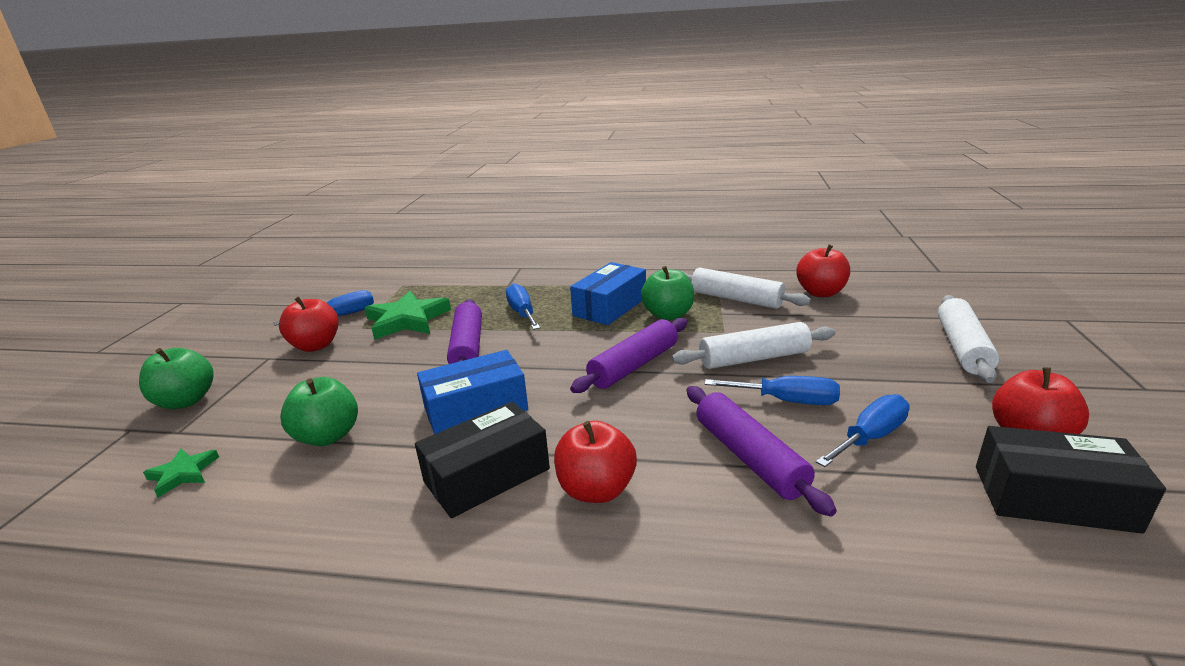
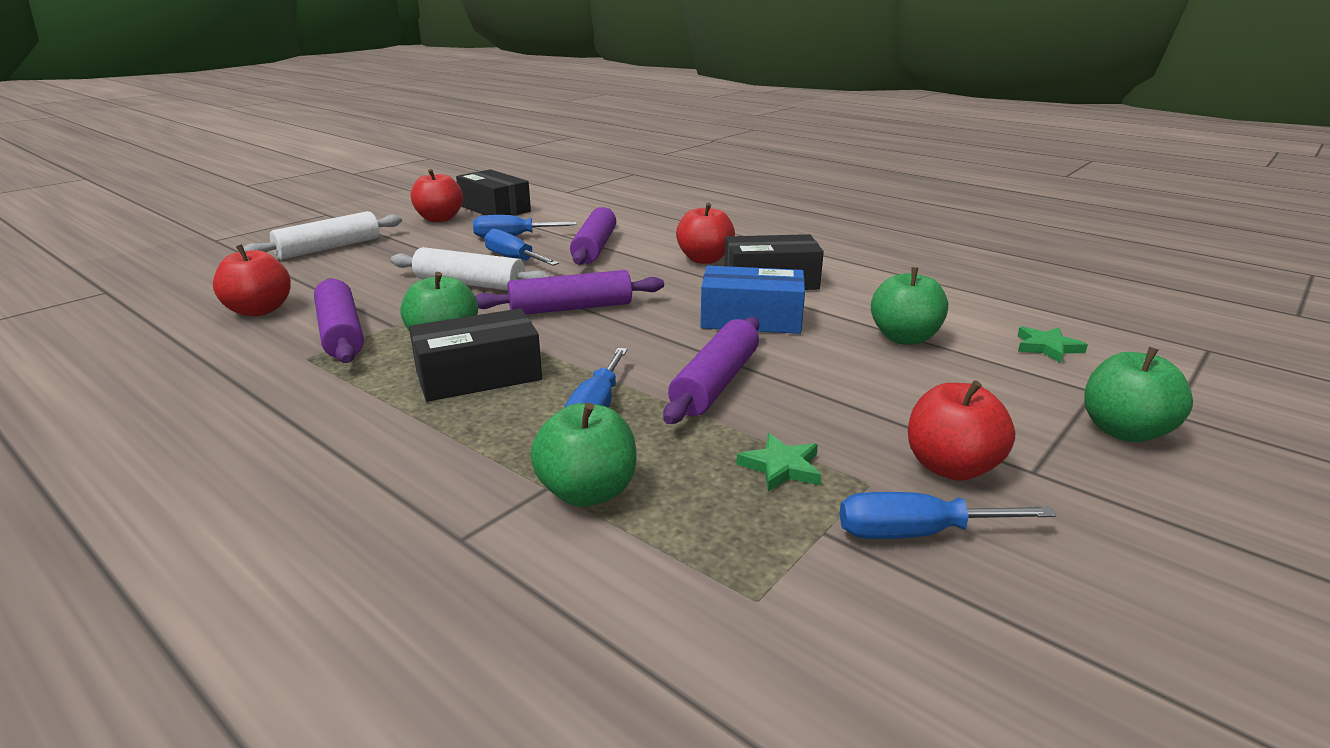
camera: 150 degrees left, 0 degrees up
(407, 320) = (781, 467): green star -> green star, size x0.52
(489, 288) = (587, 492): none -> green apple
(610, 307) = (478, 376): blue box -> black box
(736, 299) = (341, 333): white rolling pin -> purple rolling pin

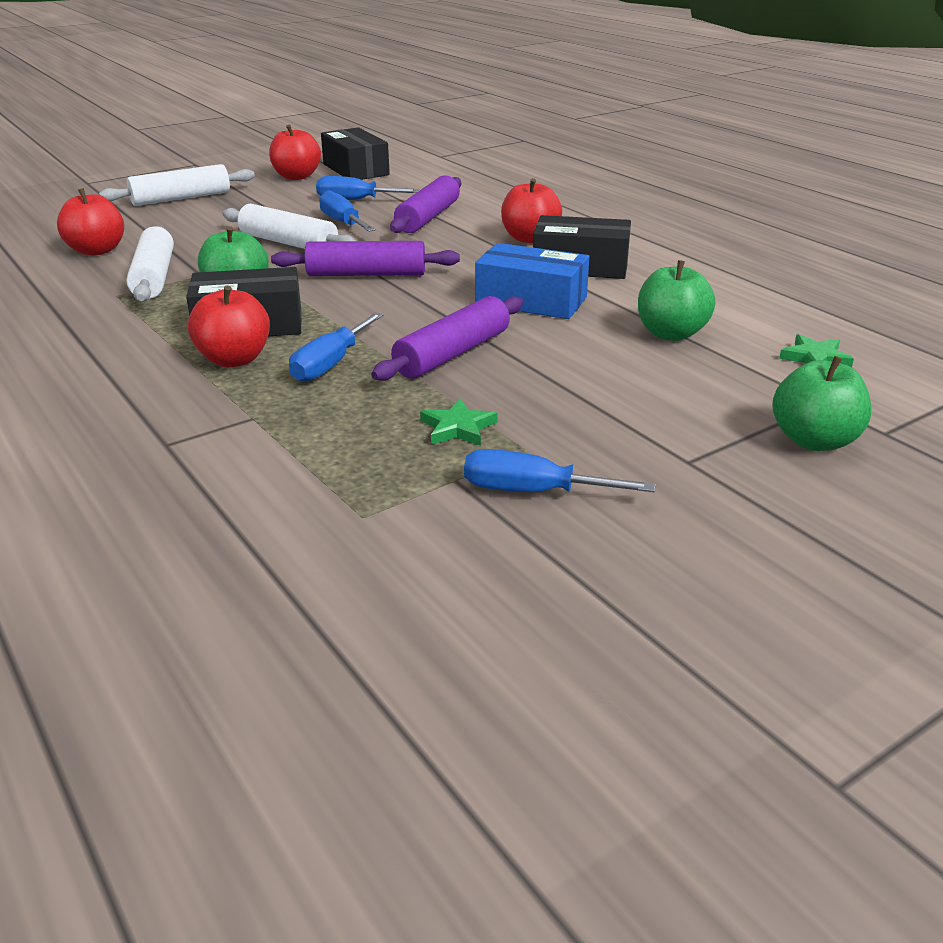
camera: 15 degrees right, 5 degrees up
(341, 333) = (154, 277): purple rolling pin -> white rolling pin
(587, 492) = (282, 425): green apple -> none
(951, 467) = (612, 448): red apple -> red apple (234, 359)

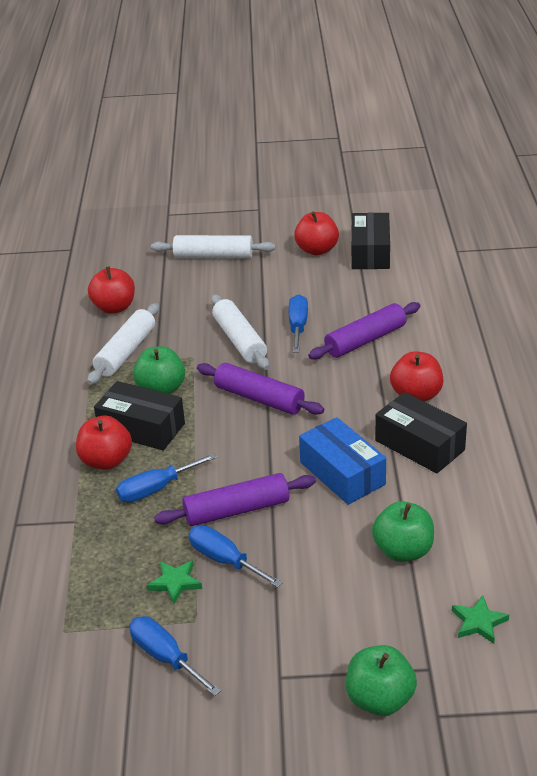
camera: 35 degrees right, 5 degrees up
(355, 200) = (332, 298): blue screwdriver -> blue screwdriver (224, 560)

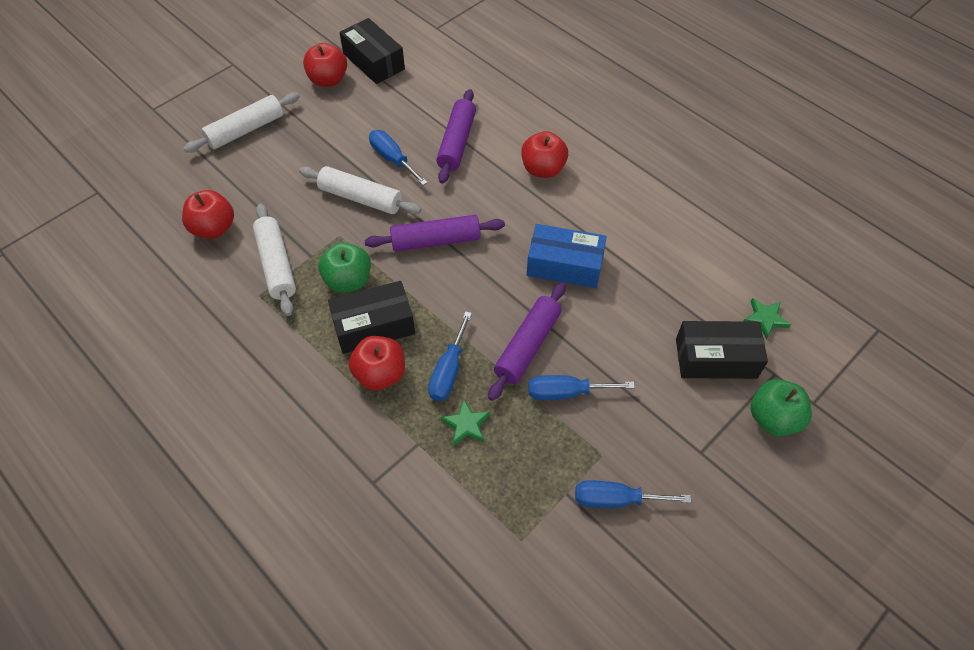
camera: 45 degrees left, 20 degrees up
(175, 583) = (554, 436): green star -> green star (466, 424)
(403, 551) = (668, 299): green apple -> none
(419, 445) = (589, 209): black box -> black box (716, 358)

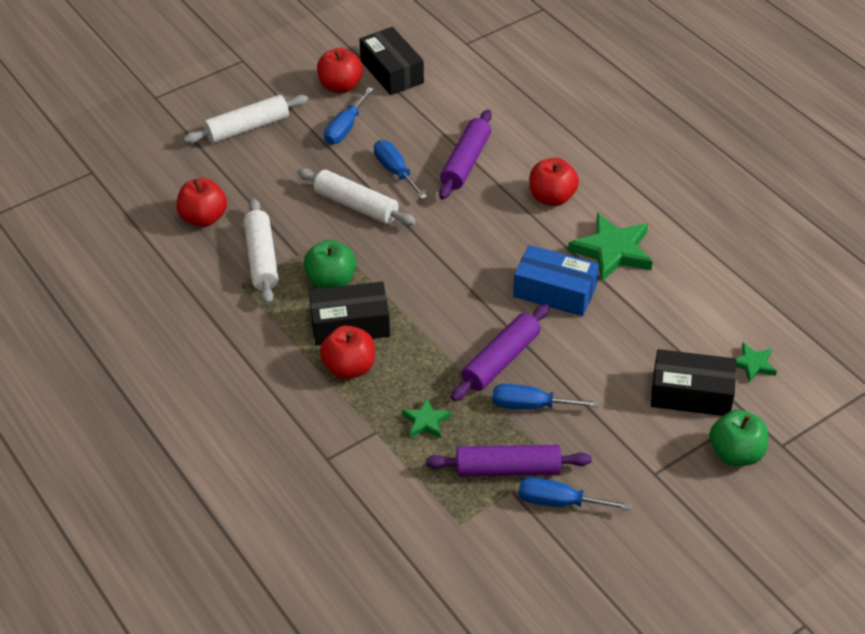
camera: 10 degrees right, 10 degrees down
(435, 240) = (426, 254): purple rolling pin -> purple rolling pin (508, 469)
(448, 371) = (417, 373): blue screwdriver -> blue screwdriver (345, 128)
(609, 217) = (612, 251): none -> green star

